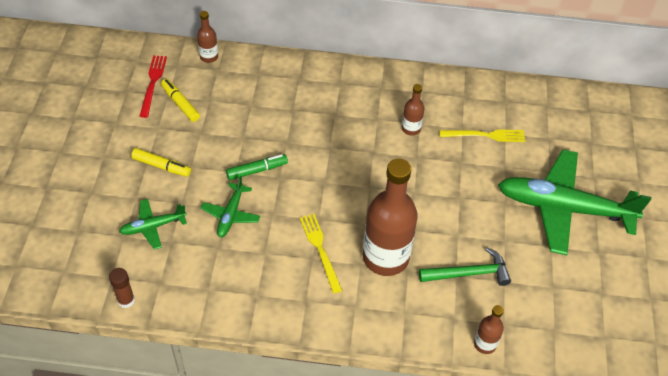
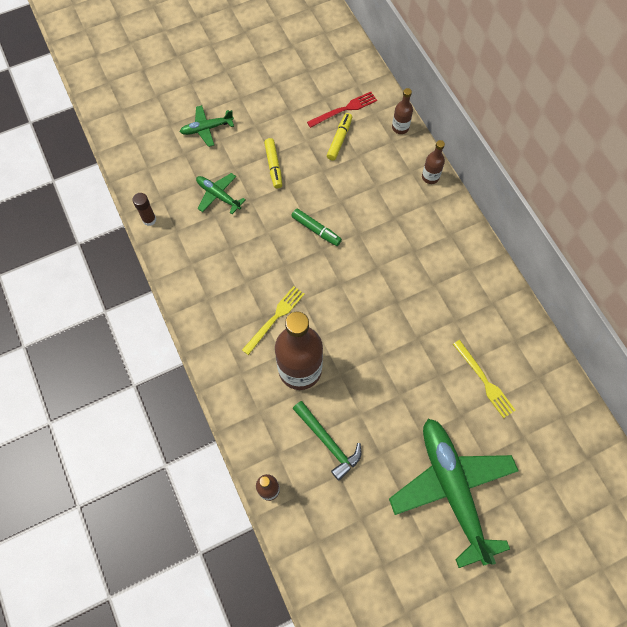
camera: 60 degrees right, 15 degrees up
(231, 214) = (264, 238): green plane -> green plane (207, 128)
(411, 129) = (444, 316): brown bottle -> brown bottle (430, 177)

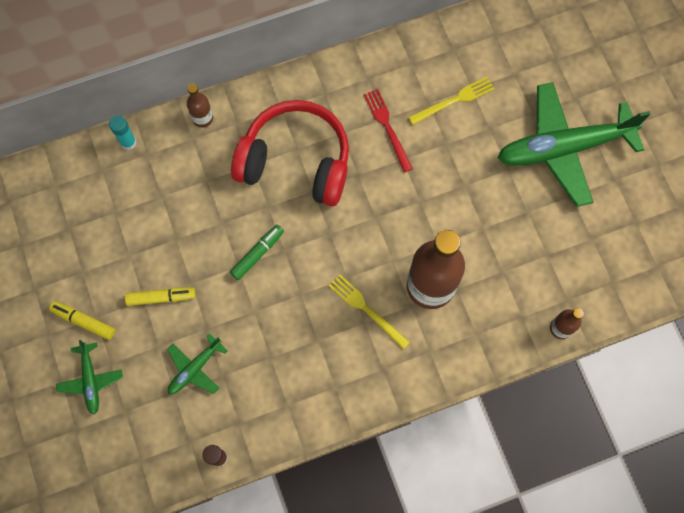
camera: 85 degrees left, 5 degrees up
(328, 442) = (512, 263): green hammer -> none
(339, 139) = (134, 215): yellow marker -> yellow marker (83, 321)
(344, 109) = (90, 205): red fork -> red fork (387, 127)
(400, 128) = (128, 142): brown bottle -> turquoise glue stick
(401, 251) = (296, 162): none -> red headphones

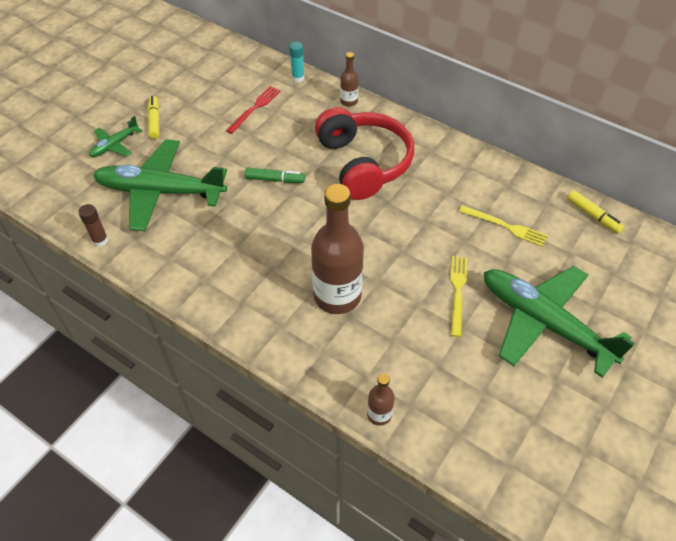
camera: 55 degrees right, 20 degrees down
(161, 297) = (201, 148): yellow marker -> yellow marker (593, 216)
(195, 368) = (161, 192): green plane -> green plane, size x2.15
(366, 309) = (283, 265): yellow fork -> yellow fork (457, 292)
(387, 127) = (441, 199): red fork -> red fork (255, 108)

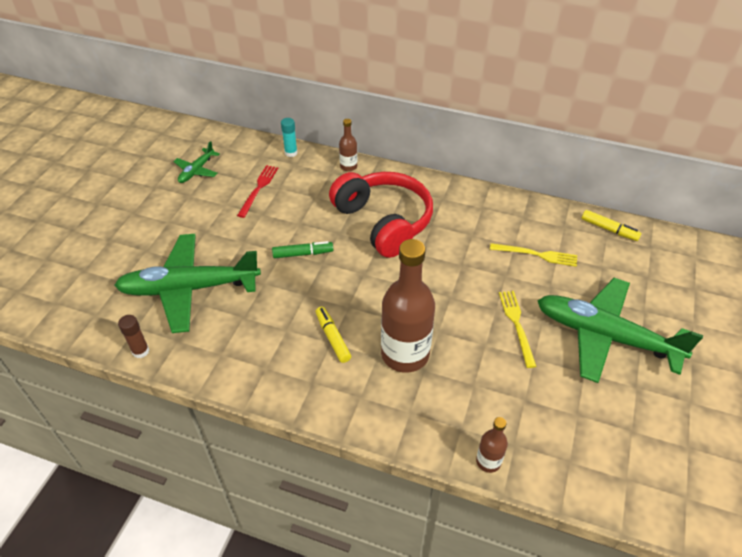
camera: 15 degrees left, 5 degrees down
(115, 145) = (124, 251): green plane -> green plane (197, 170)
(155, 121) = (159, 219): yellow marker -> yellow marker (332, 337)

